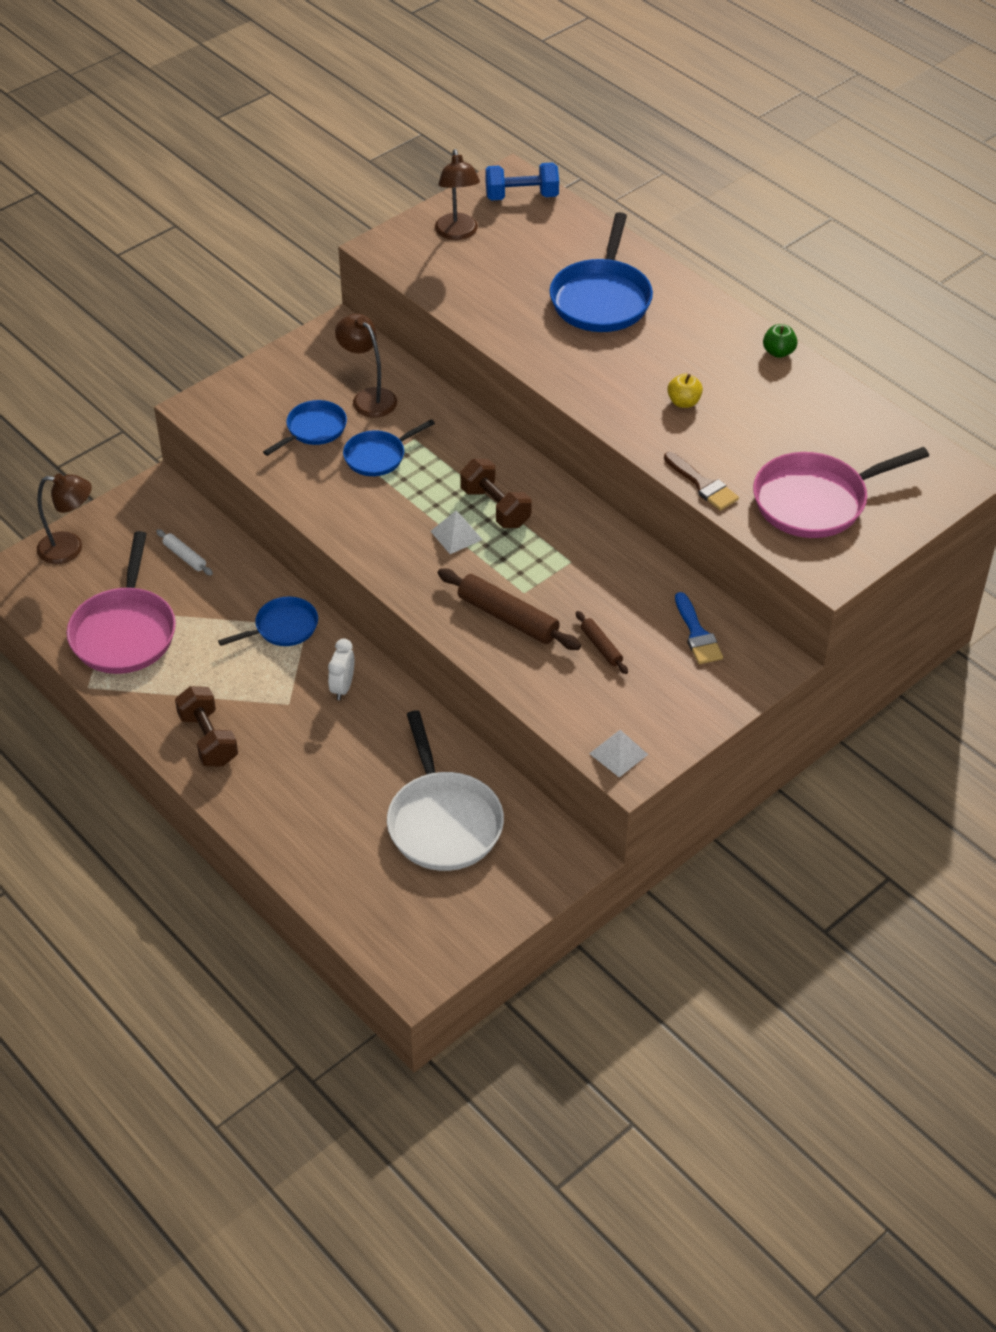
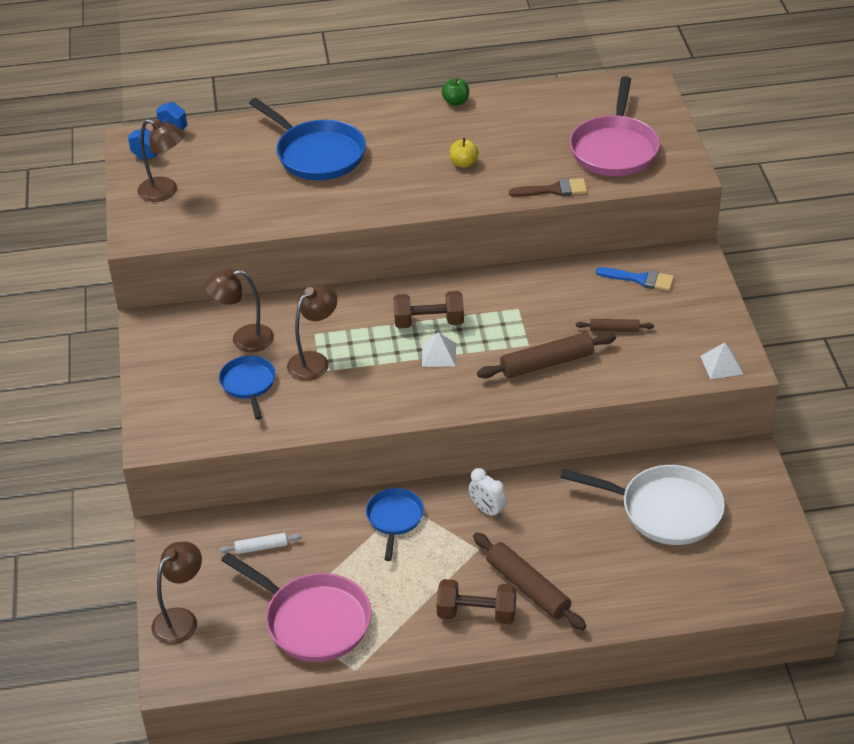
camera: 55 degrees left, 5 degrees down
(265, 761) = (527, 588): none -> brown rolling pin
(378, 456) = (314, 361): blue pan -> brown lamp

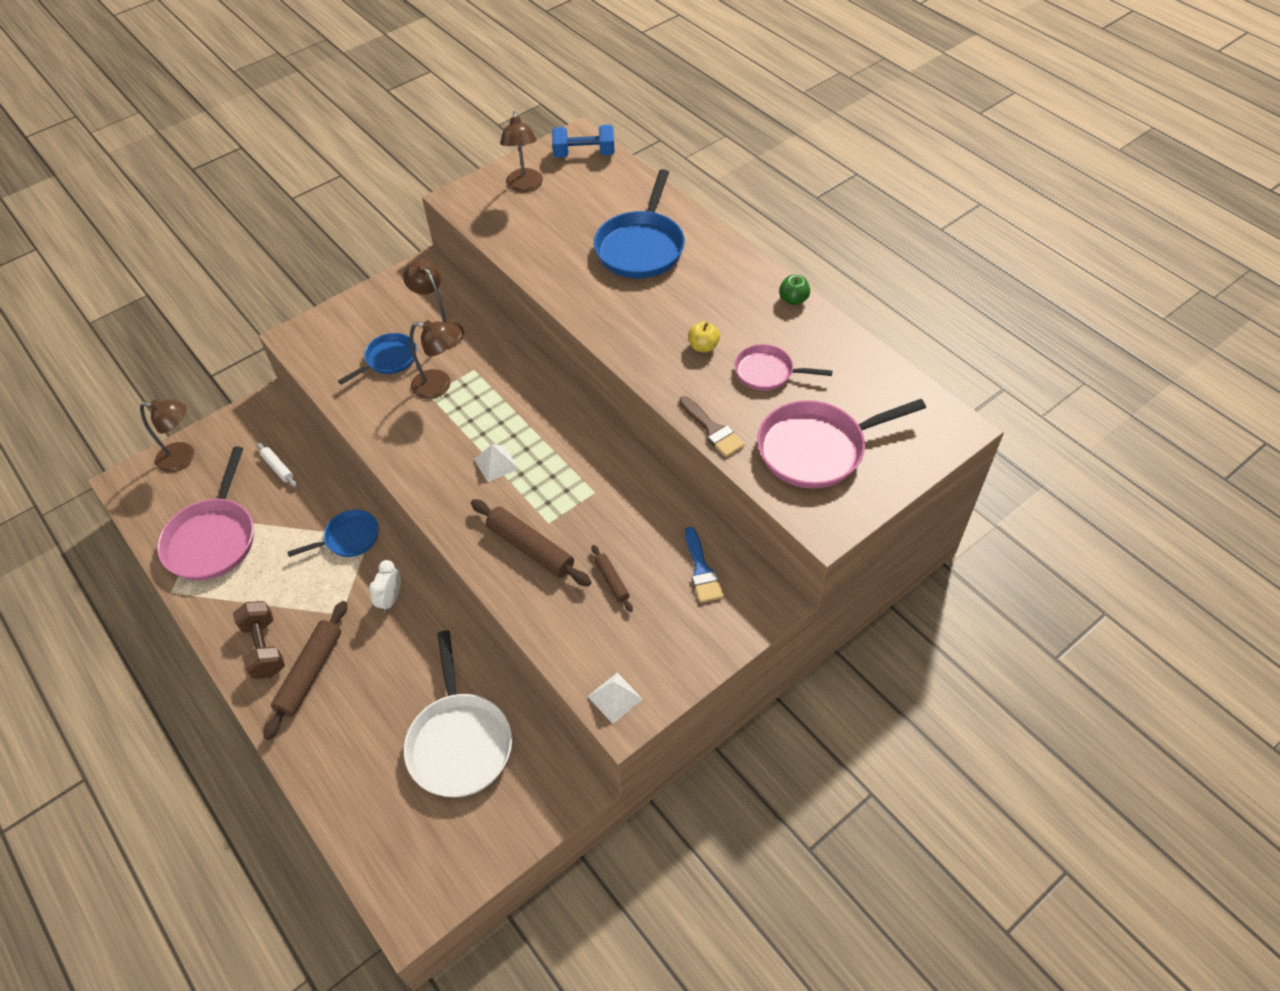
camera: 60 degrees right, 10 degrees up
(429, 322) = (534, 437): brown dumbbell -> none
(520, 142) = (767, 372): none -> pink pan

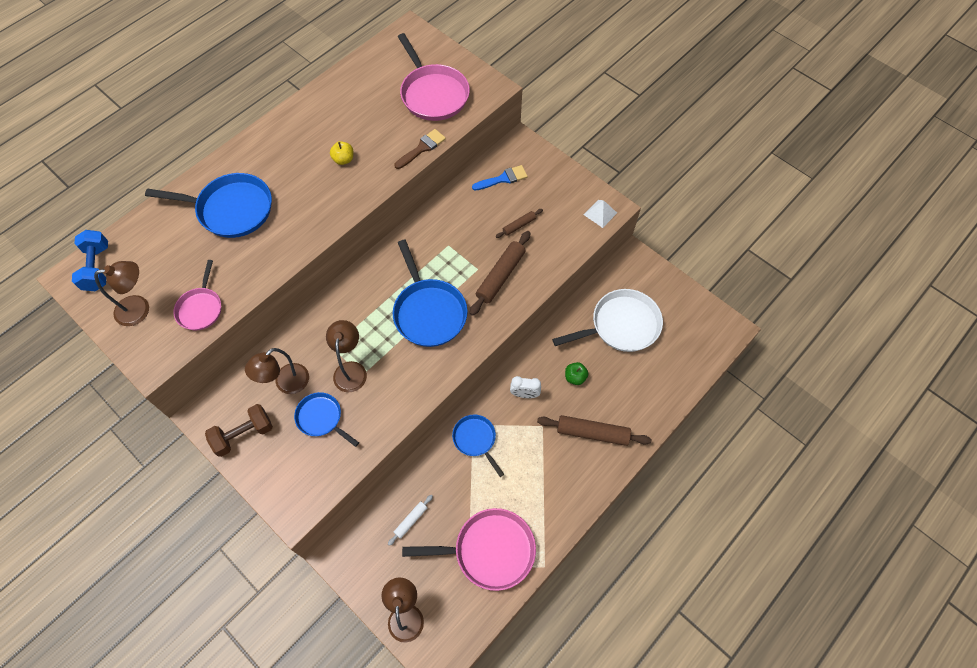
camera: 100 degrees left, 10 degrees up
(264, 648) = (579, 472): brown dumbbell -> brown dumbbell (243, 434)
(496, 463) = (428, 312): white pyramid -> blue pan
(767, 372) = (367, 122): pink pan -> pink pan (201, 308)
(793, 299) = (294, 111): green apple -> green apple (575, 377)

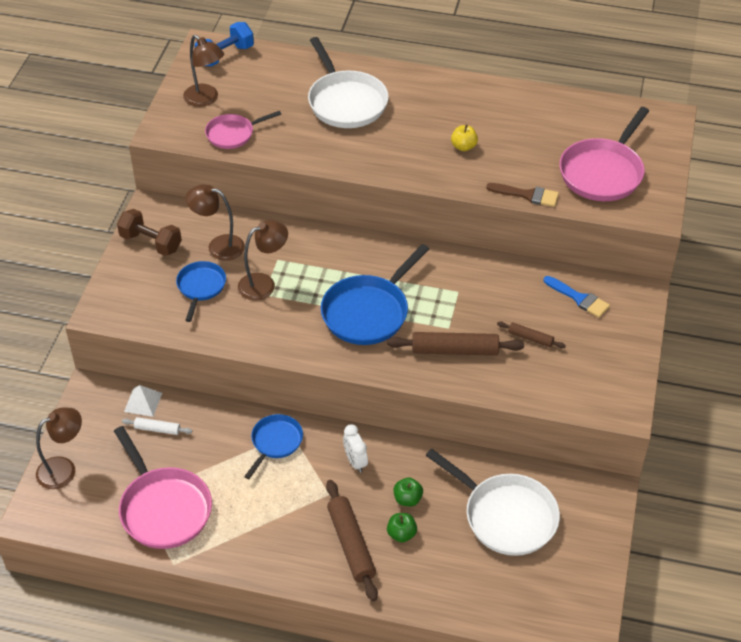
camera: 60 degrees right, 15 degrees down
(231, 209) = (345, 102): blue pan -> white pan
(600, 213) = (607, 403): white pyramid -> white pyramid (143, 402)
(601, 396) = (401, 534): none -> green apple

